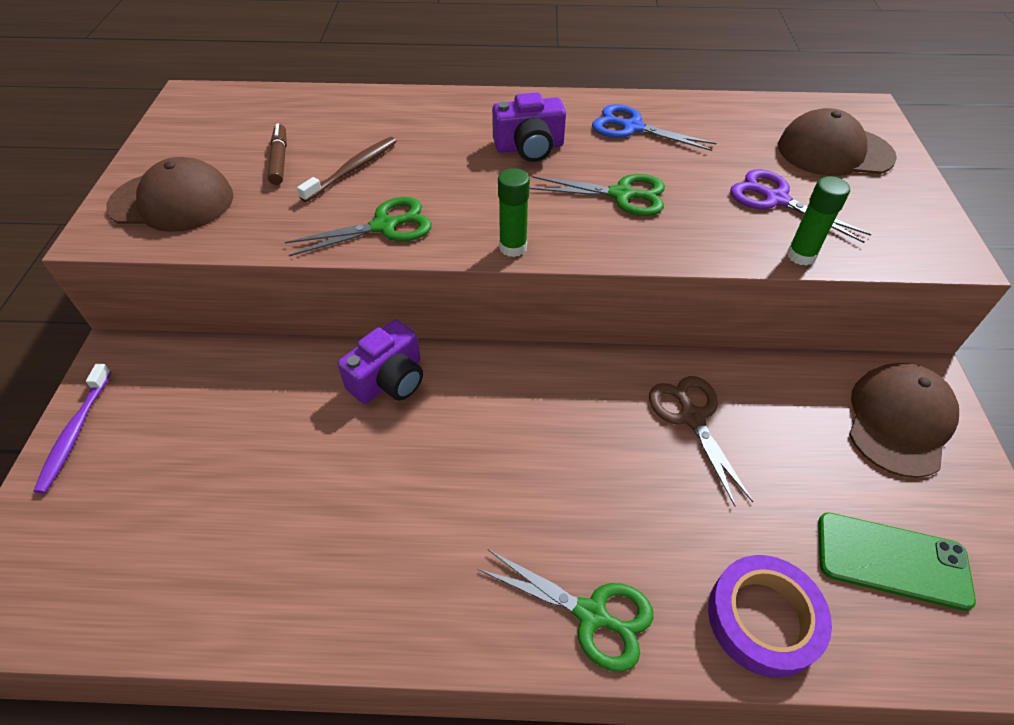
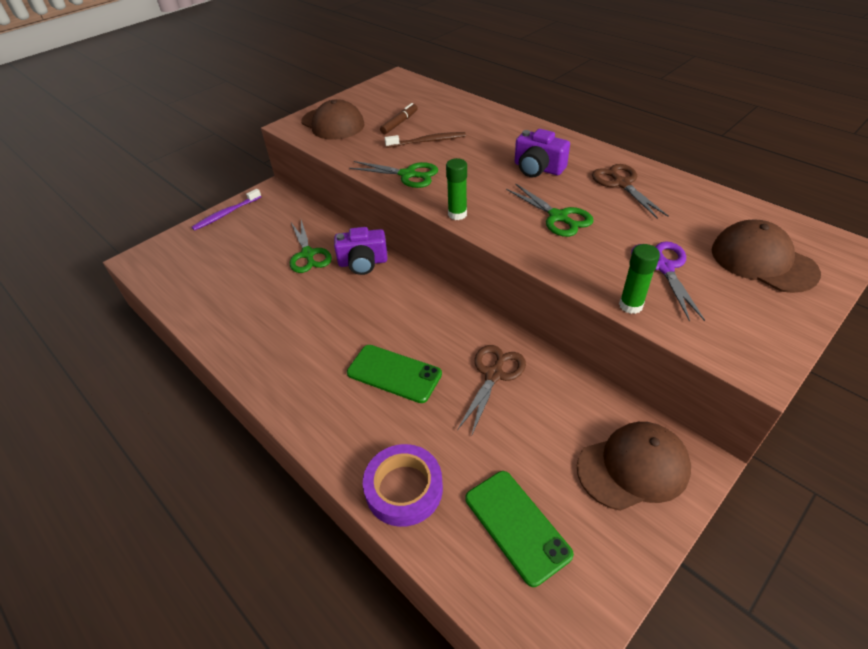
camera: 45 degrees right, 5 degrees down
(591, 615) = (327, 420): green scissors -> green scissors (308, 254)
(595, 494) = (394, 373): none -> green phone
(632, 128) = (621, 184): blue scissors -> brown scissors

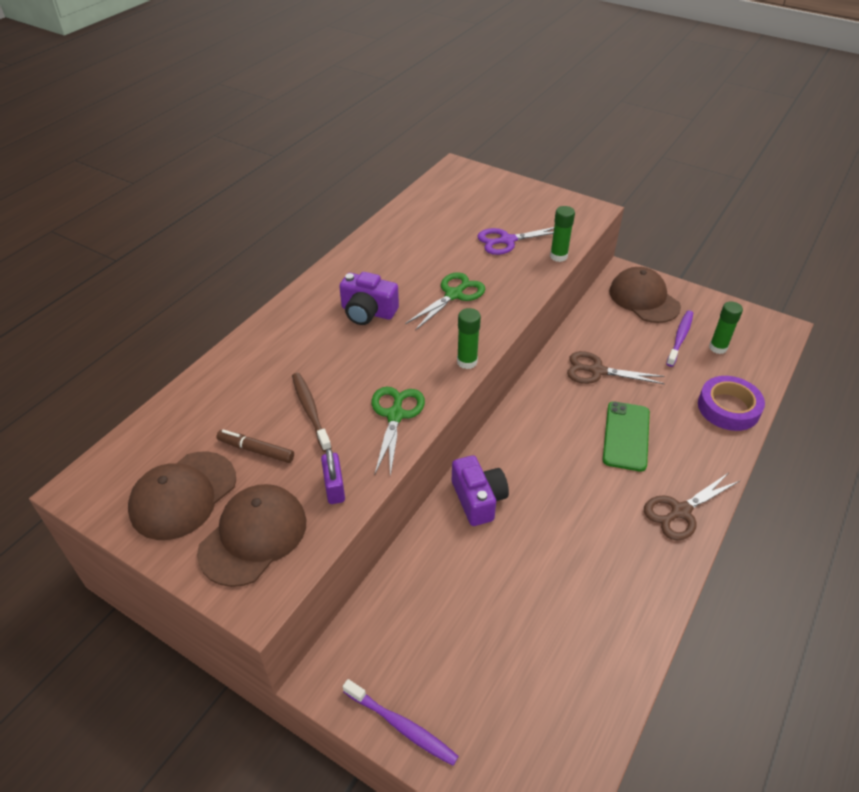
camera: 105 degrees left, 0 degrees up
(308, 254) = (477, 564): green scissors -> none
(353, 149) = (334, 487): none -> purple padlock
(517, 525) = (718, 348): green phone -> green glue stick
(538, 168) = (368, 312): purple camera -> purple camera turned 90 degrees clockwise
(542, 483) = (680, 338): none -> purple toothbrush
(621, 184) = (389, 259): brown scissors -> brown scissors (680, 511)
(763, 261) = (484, 199): brown cap -> brown cap (183, 495)

